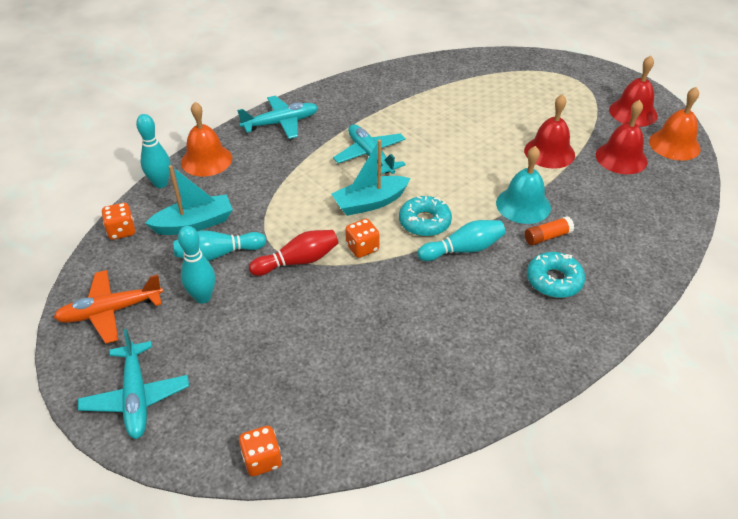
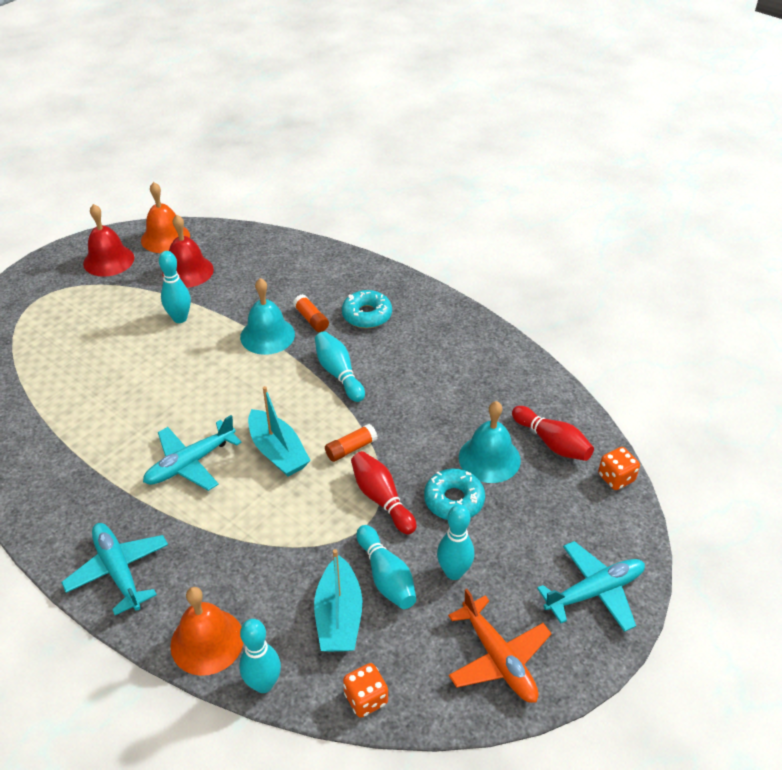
camera: 100 degrees left, 0 degrees up
(194, 224) = (339, 616): turquoise boat -> turquoise boat turned 150 degrees counterclockwise
(322, 348) = (489, 458): none -> turquoise bell
(329, 410) = (552, 443): none -> red bowling pin
(362, 248) = (351, 448): orange dice -> orange glue stick
(424, 222) = (303, 404): turquoise donut -> turquoise donut (454, 500)
(549, 152) = (180, 318): red bell -> turquoise bowling pin

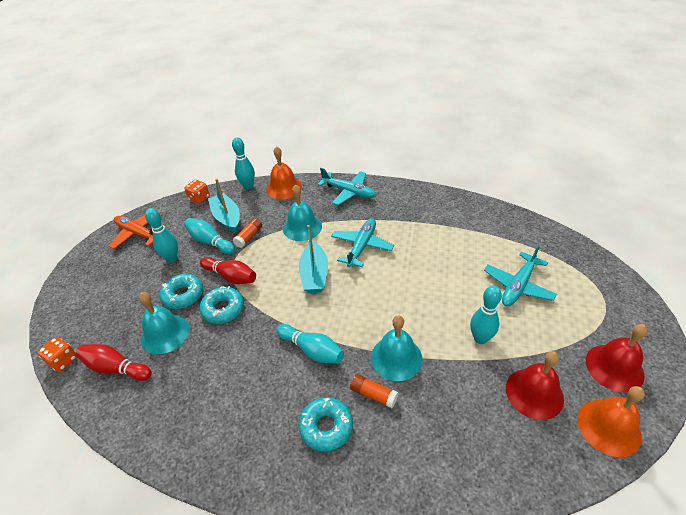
camera: 155 degrees right, 0 degrees up
(239, 535) = (302, 227): none -> turquoise bell
(278, 452) = (314, 275): turquoise boat -> turquoise boat turned 120 degrees counterclockwise
(351, 448) = (267, 297): orange glue stick -> orange glue stick (249, 237)
(410, 458) = (223, 309): none -> turquoise donut
(594, 591) = (84, 282): turquoise plane -> turquoise plane (518, 286)

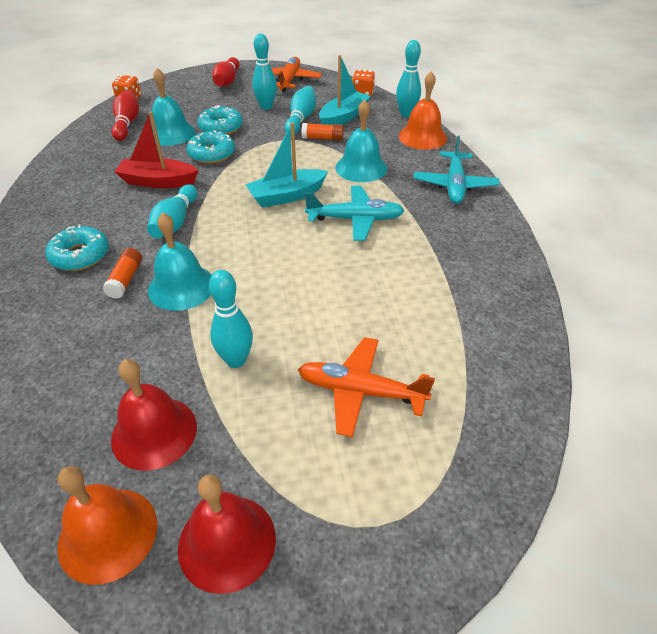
camera: 65 degrees right, 0 degrees up
(231, 276) = (257, 145): red bowling pin -> red bowling pin (227, 81)
(243, 354) = (158, 181): none -> red boat
(518, 286) = (360, 392): turquoise plane -> orange plane

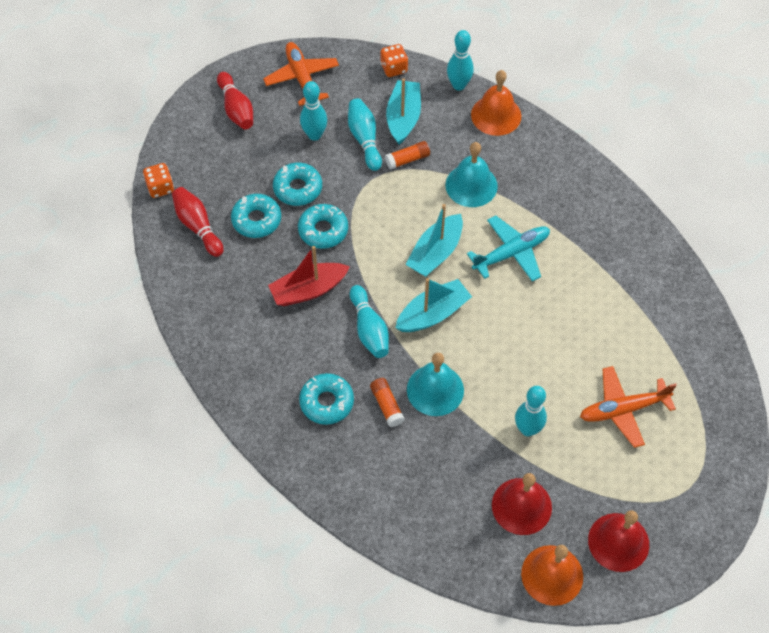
camera: 30 degrees left, 15 degrees up
(171, 133) = (256, 220): turquoise bell -> turquoise donut
(241, 233) = (433, 314): none -> turquoise boat
(454, 185) = (563, 171): turquoise plane -> none

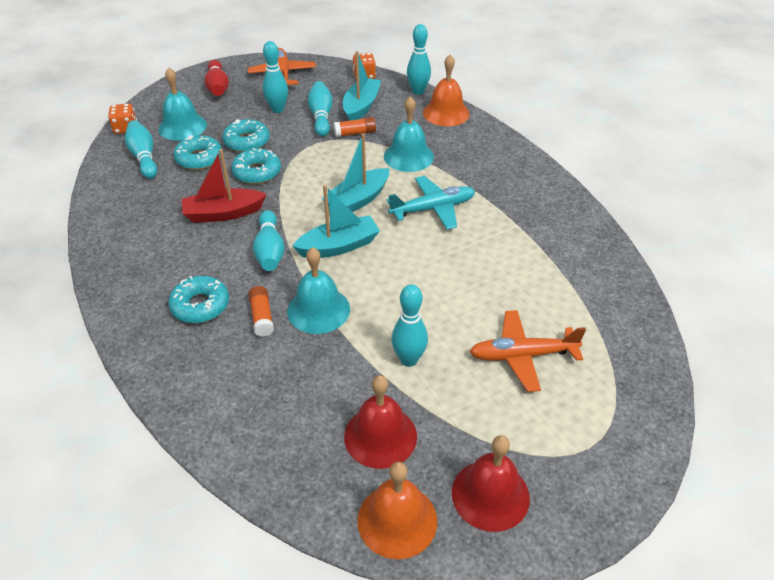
camera: 10 degrees right, 15 degrees down
(198, 226) = (144, 157): red bowling pin -> turquoise bowling pin
(220, 176) = (182, 126): none -> turquoise bell

